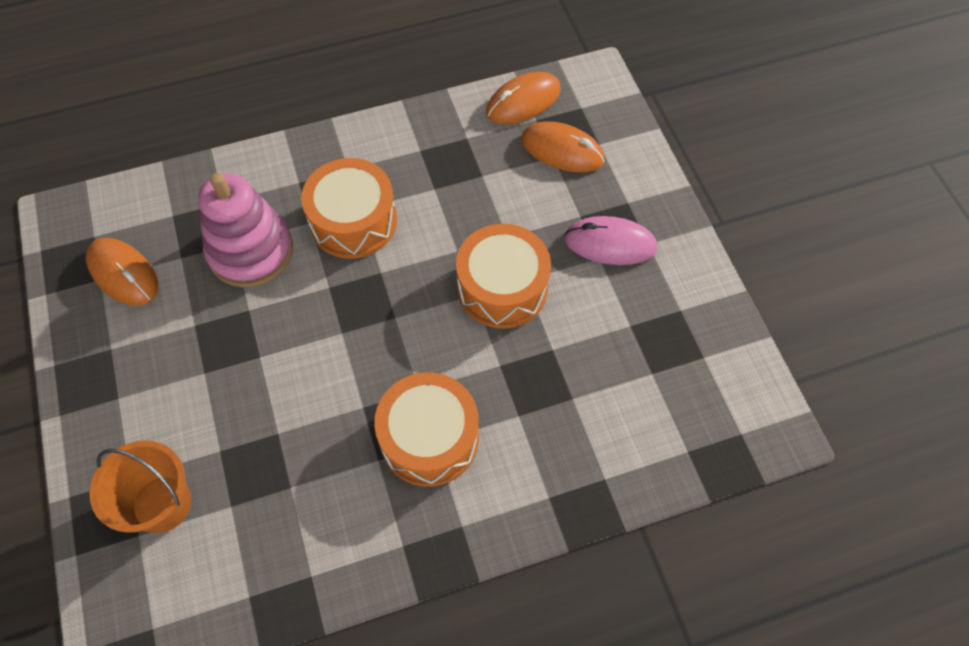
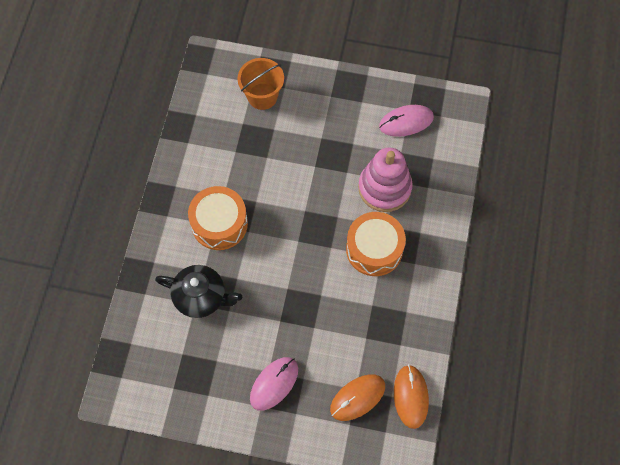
camera: 120 degrees right, 5 degrees up
(123, 273) = (406, 122): orange mouse -> pink mouse
(502, 288) = (282, 306): orange drum -> none
(557, 397) = (201, 297): none -> black teapot

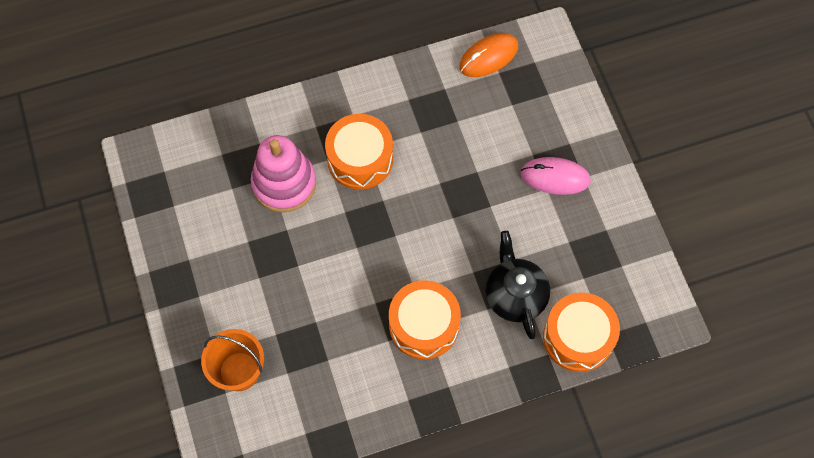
camera: 120 degrees left, 0 degrees up
(142, 322) = (578, 337): none -> orange drum
(357, 398) = (519, 99): orange mouse -> none
(406, 122) = (190, 201): pink mouse -> none

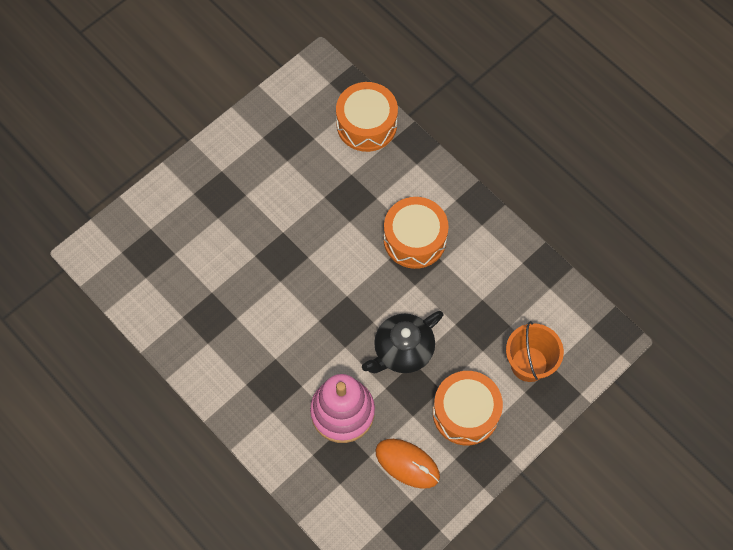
camera: 115 degrees left, 0 degrees up
(360, 159) = (287, 357): orange drum -> orange drum (465, 412)
(488, 57) = (132, 293): orange mouse -> orange mouse (407, 464)
(515, 295) = (354, 182): black teapot -> black teapot (402, 350)
(555, 177) = (232, 192): pink mouse -> none

